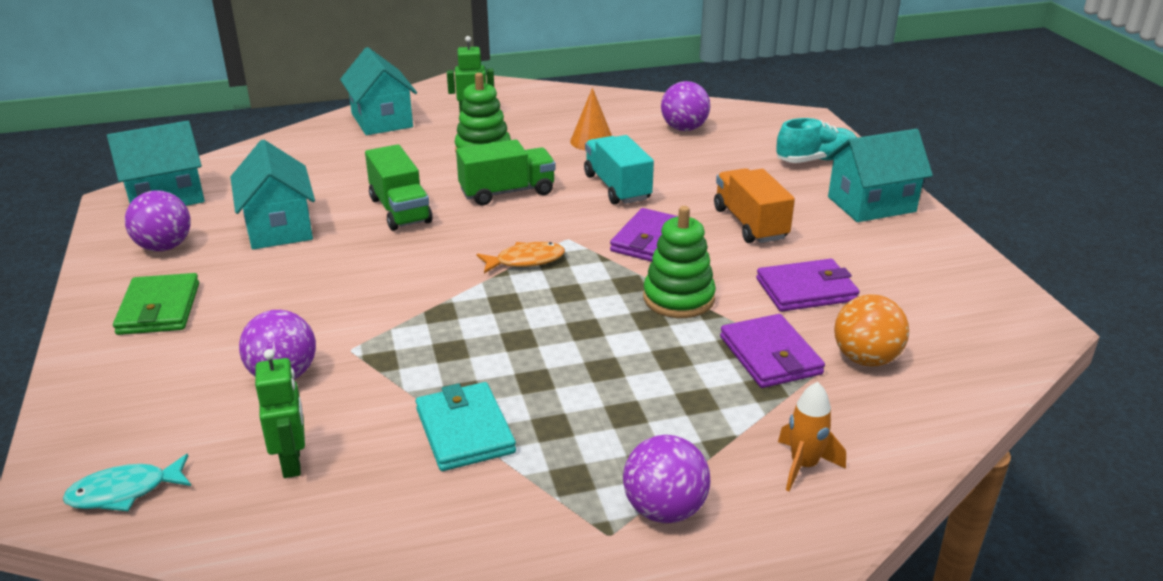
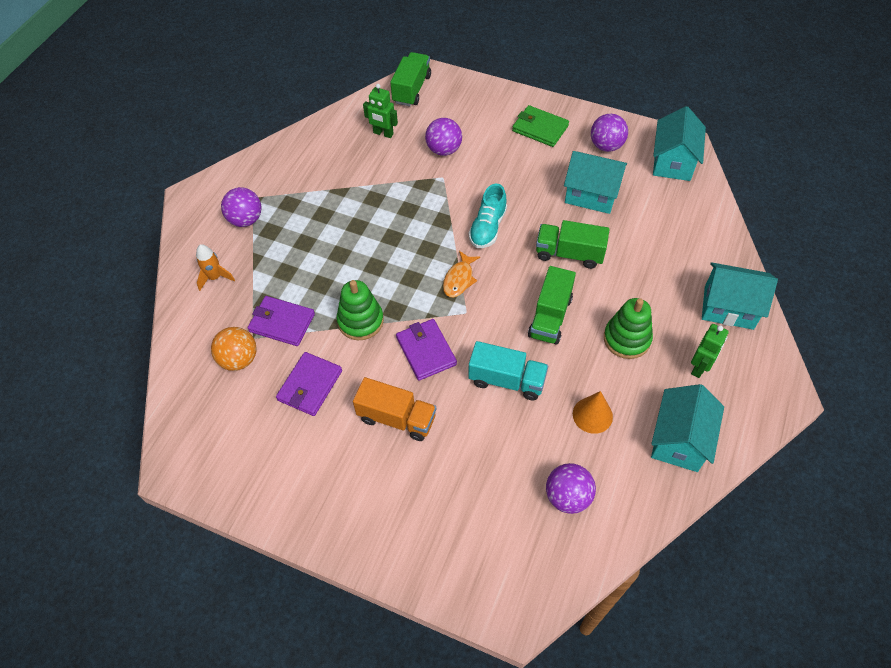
camera: 130 degrees right, 25 degrees up
(124, 492) = (412, 89): turquoise fish -> green truck
(465, 430) = (349, 187): turquoise wallet -> none
(816, 160) = (440, 545): turquoise shoe -> turquoise shoe (487, 227)
(871, 204) = (352, 516): turquoise house -> turquoise house (679, 440)

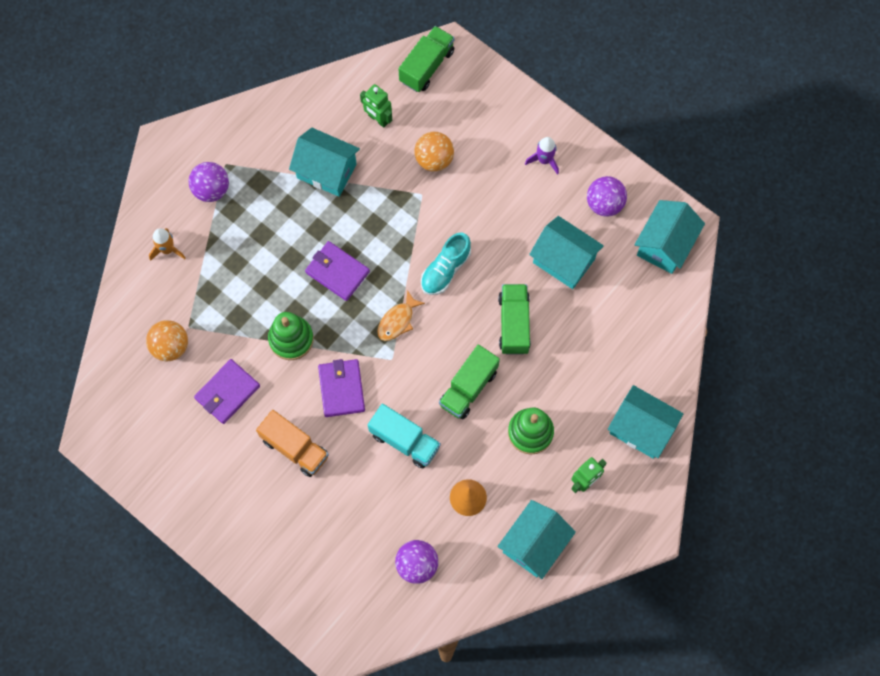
camera: 15 degrees right, 15 degrees up
(282, 323) = (218, 319): purple wallet -> purple wallet (337, 272)
(350, 180) = (326, 171): none -> turquoise house
(444, 150) = (434, 159): purple ball -> orange ball
(540, 128) = (544, 160): green wallet -> purple rocket
(569, 254) = (514, 324): green truck -> green truck turned 60 degrees clockwise

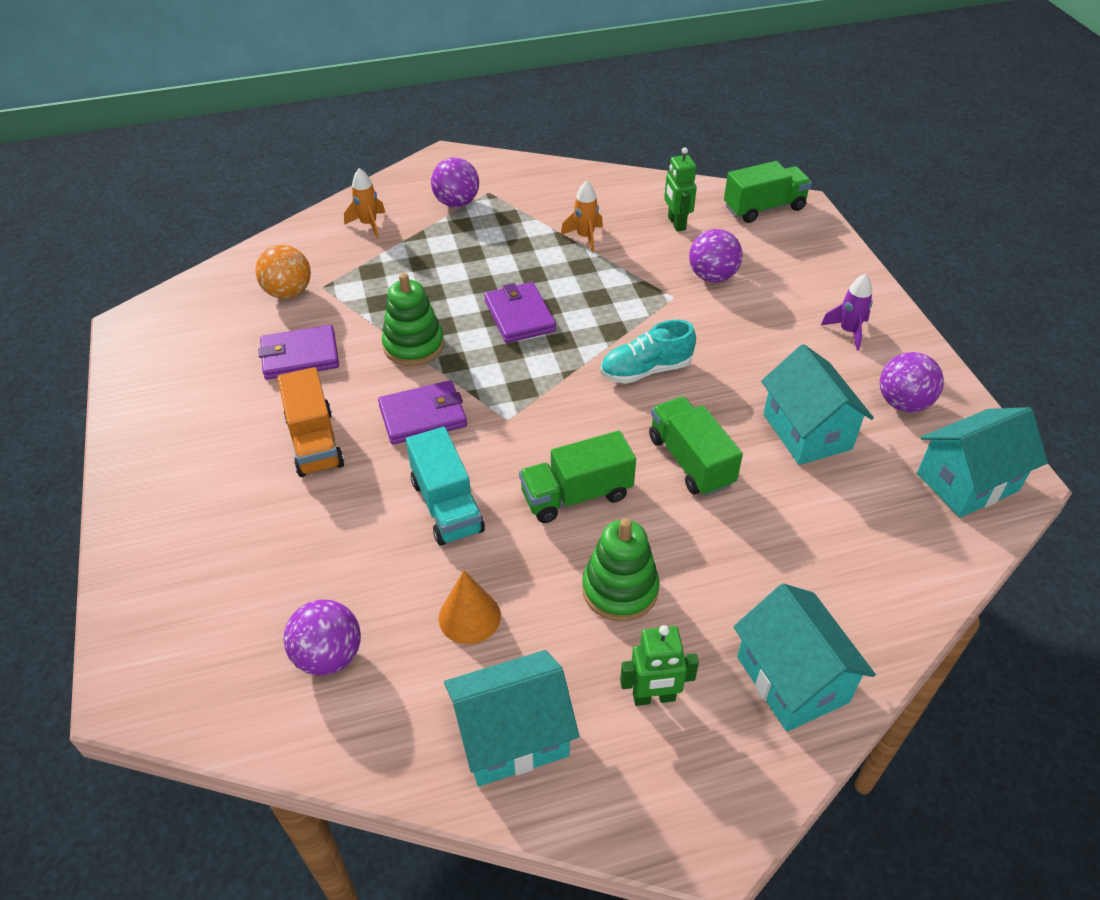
camera: 35 degrees right, 25 degrees down
(326, 171) = (585, 237): turquoise house -> orange rocket
(341, 389) = (423, 416): purple wallet -> purple wallet turned 45 degrees clockwise
(397, 321) = (547, 388): orange fish -> none
(434, 159) = (712, 276): orange ball -> purple ball
(514, 324) = (690, 461): green truck -> green truck turned 60 degrees counterclockwise

